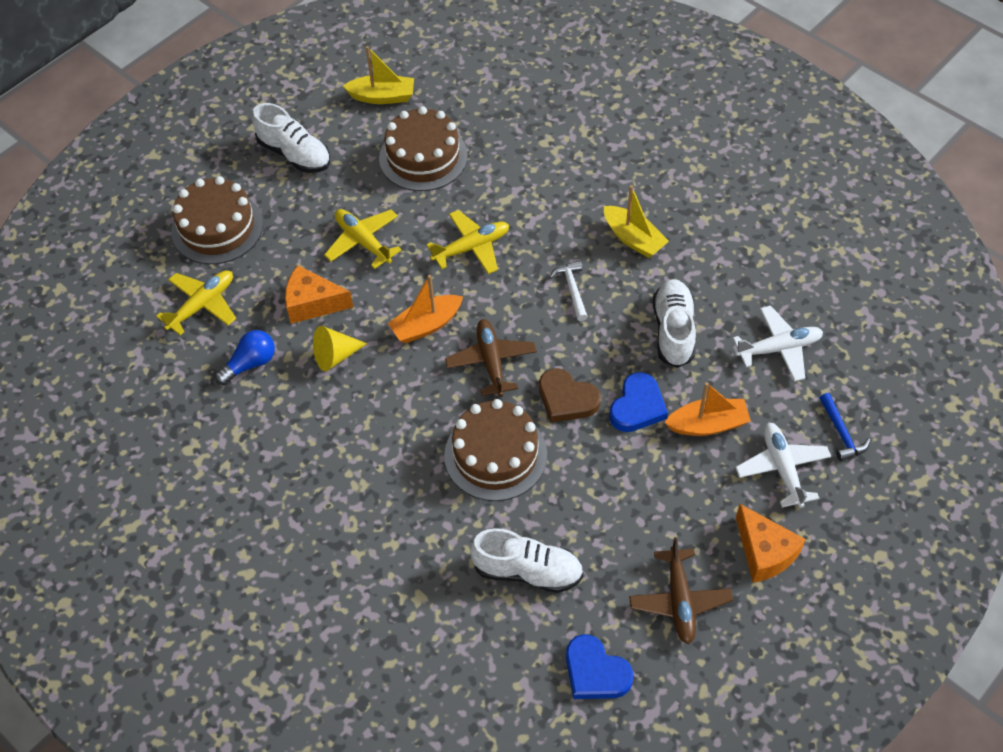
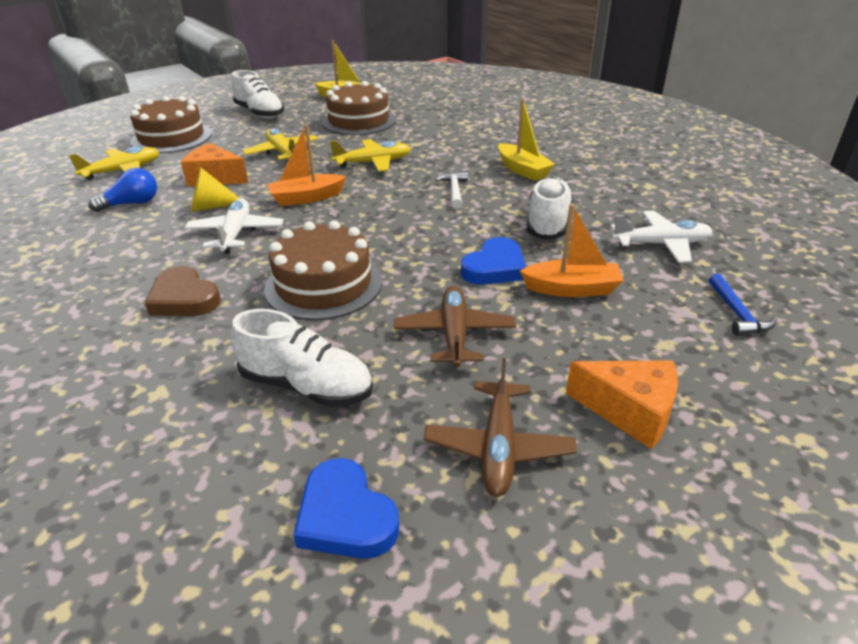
camera: 10 degrees right, 20 degrees down
(491, 361) = (355, 224): brown plane -> brown plane (454, 334)
(566, 399) = (419, 254): brown heart -> brown heart (184, 298)
(764, 552) = (630, 411): orange cheese -> orange cheese turned 45 degrees counterclockwise
(782, 468) = (660, 334): white plane -> white plane (236, 233)

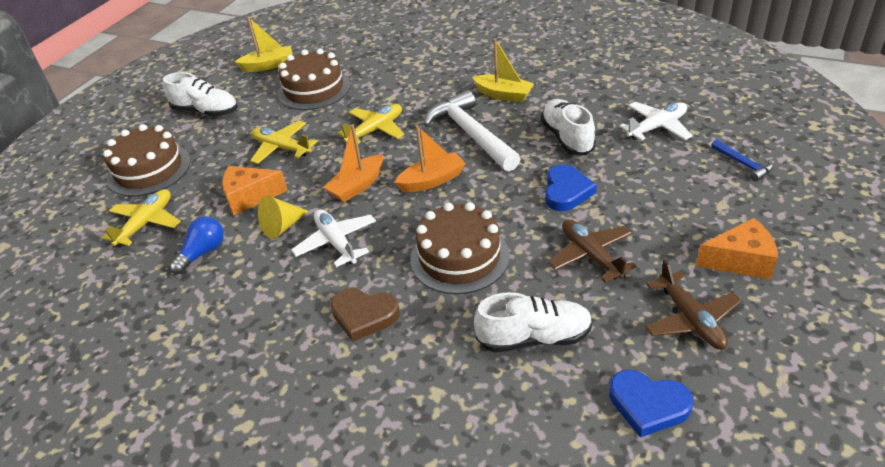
camera: 25 degrees left, 5 degrees up
(454, 191) = (471, 134): white hammer -> white hammer, size x2.14
(572, 289) = (632, 187): orange boat -> orange boat (432, 180)

